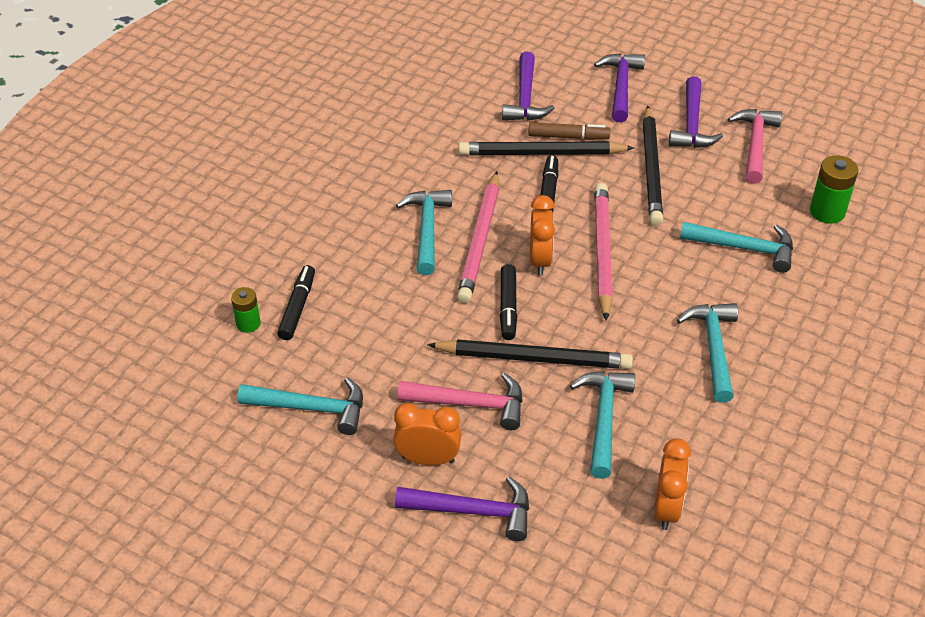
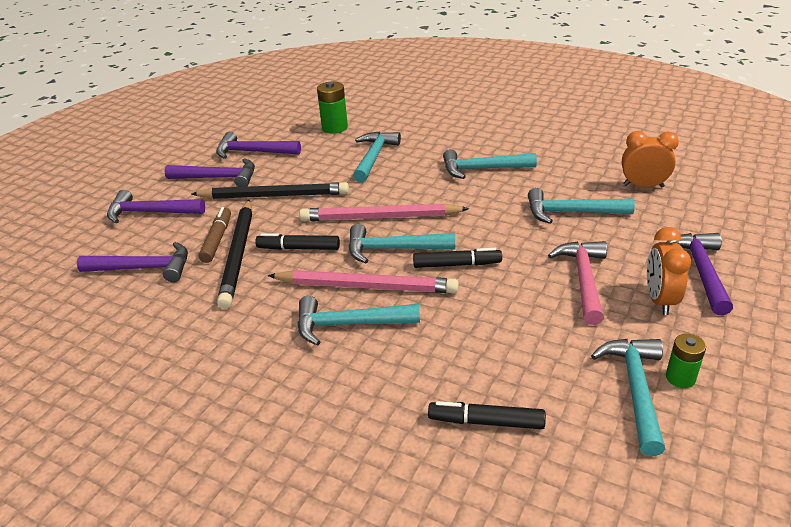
camera: 90 degrees left, 10 degrees down
(248, 324) = (524, 469): green battery -> green battery (680, 378)
(534, 358) = (516, 248): black pencil -> none
(540, 260) = (393, 249): orange clock -> turquoise hammer
(755, 144) = (252, 152): pink hammer -> purple hammer

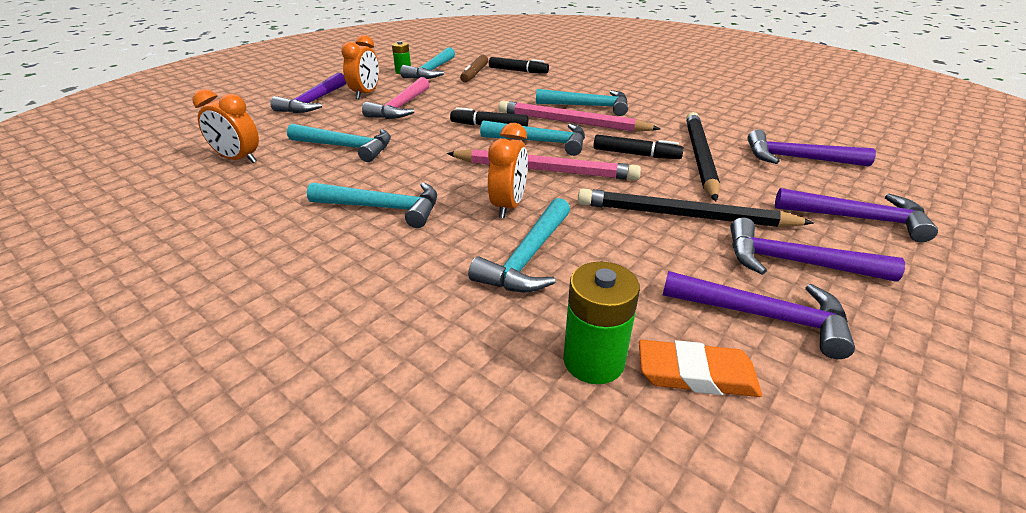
camera: 170 degrees left, 0 degrees up
(217, 240) = (733, 173): brown marker -> brown marker (474, 74)
(292, 130) = (696, 374): none -> orange eraser
(397, 183) = (508, 206): none -> orange clock

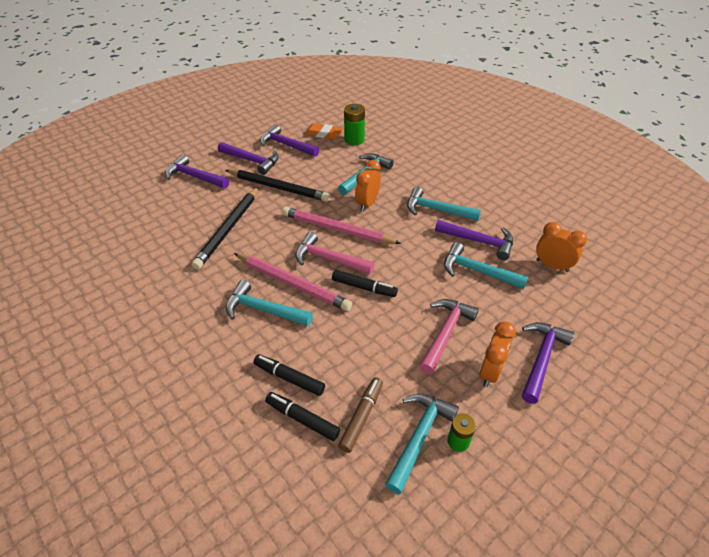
camera: 170 degrees left, 10 degrees up
(541, 142) = (329, 259): turquoise hammer -> pink hammer
(636, 154) = (268, 237): black marker -> black marker (289, 378)
(796, 158) = (167, 220): purple hammer -> purple hammer (479, 241)

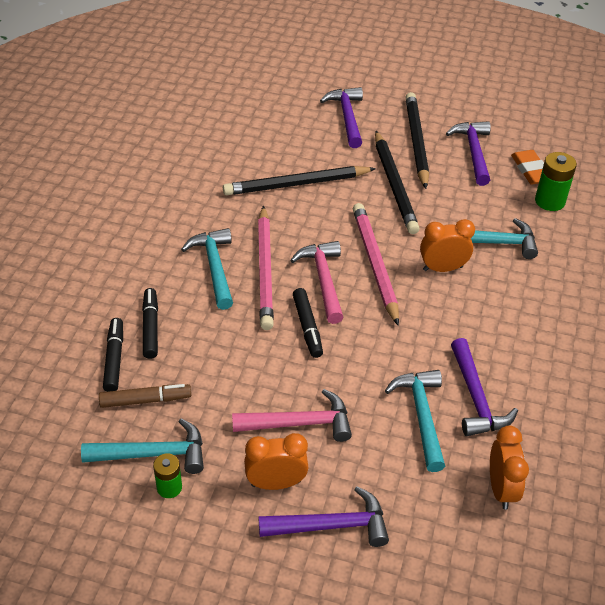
camera: 55 degrees right, 0 degrees up
(252, 161) = (416, 142): purple hammer -> black pencil
(436, 210) = (495, 335): turquoise hammer -> none

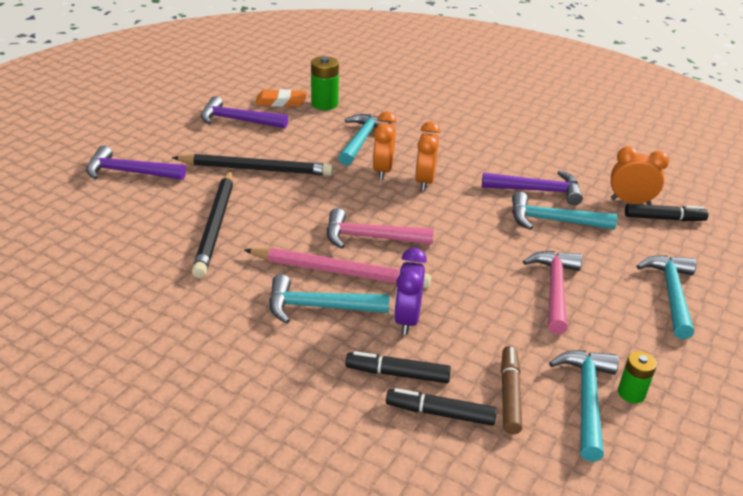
camera: 75 degrees left, 10 degrees down
(217, 323) = (407, 319): none -> purple clock
(276, 483) = (625, 318): orange clock -> orange clock (424, 181)
(307, 327) = (432, 260): black marker -> black marker (664, 218)
(332, 525) = (671, 294): purple hammer -> turquoise hammer
(374, 264) = (361, 204): pink pencil -> none
(416, 142) = (201, 144): black pencil -> none

